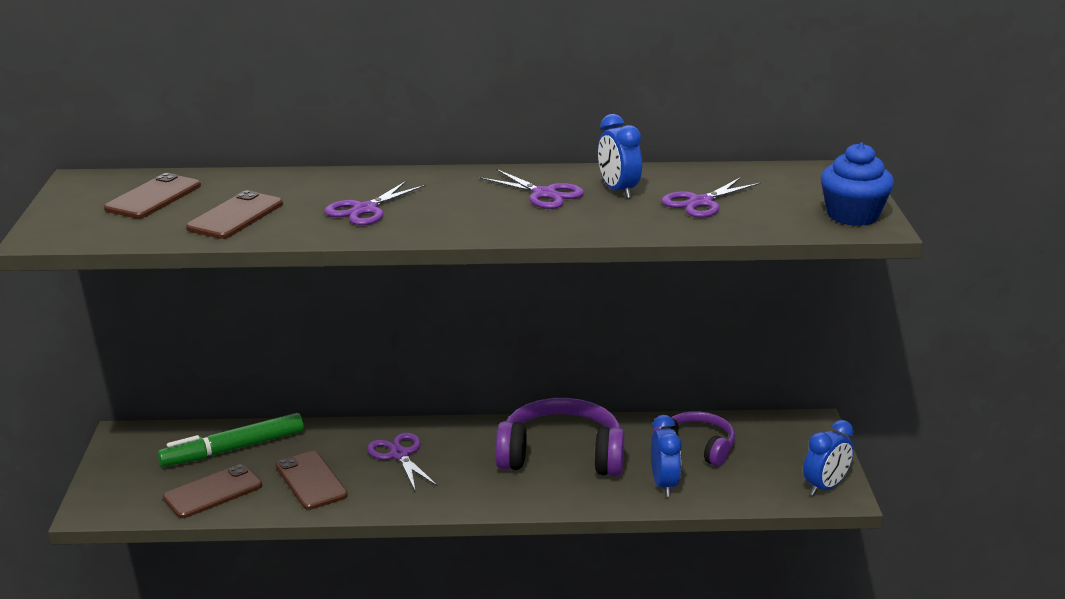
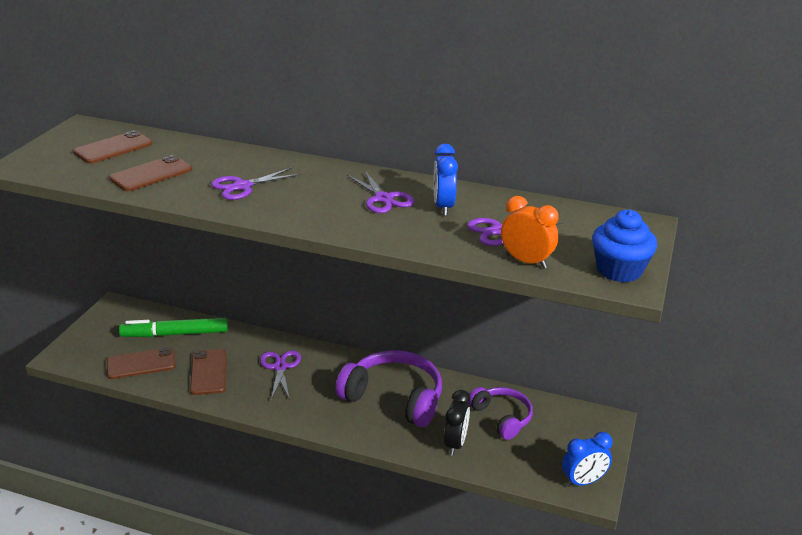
camera: 20 degrees right, 5 degrees up
(664, 484) = (455, 444): blue clock -> black clock
(754, 225) = (526, 261): none -> orange clock

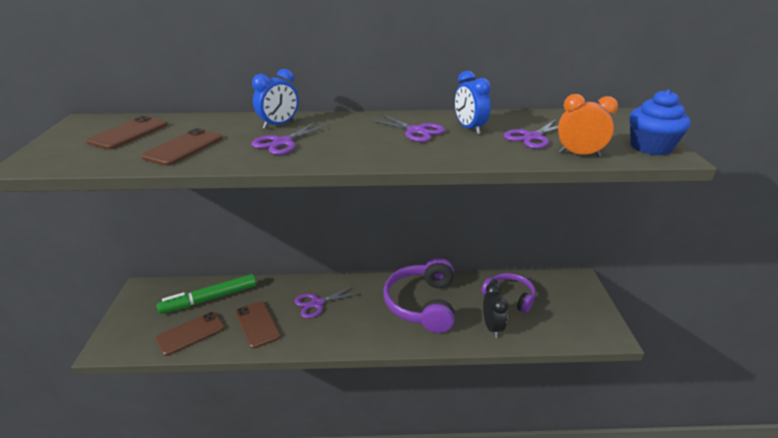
camera: 20 degrees left, 0 degrees up
(280, 367) = (317, 303): purple scissors -> purple scissors turned 90 degrees counterclockwise
(394, 398) = (422, 304): purple headphones -> purple headphones turned 90 degrees counterclockwise
(583, 481) = (600, 329): blue clock -> blue clock (279, 125)

